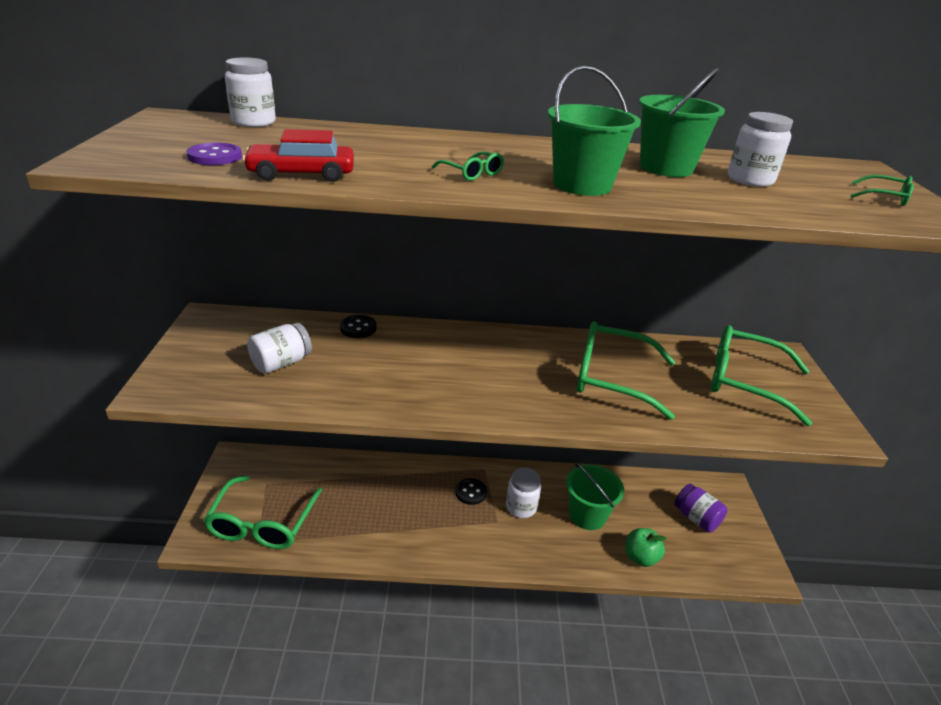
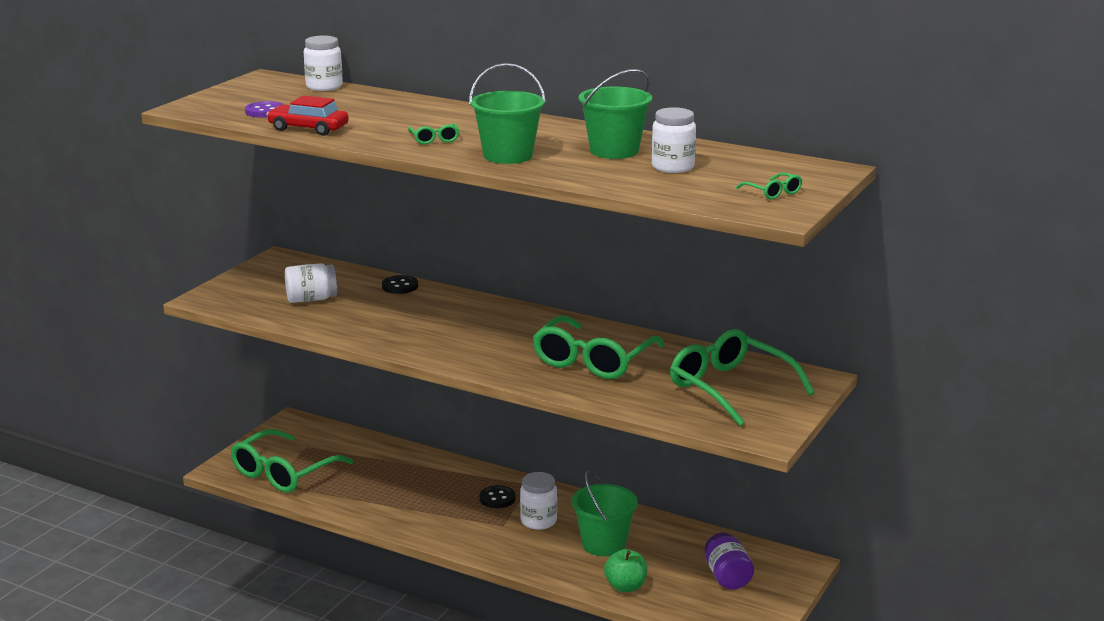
camera: 30 degrees right, 10 degrees down
(611, 378) = (593, 360): green glasses -> green glasses turned 105 degrees counterclockwise

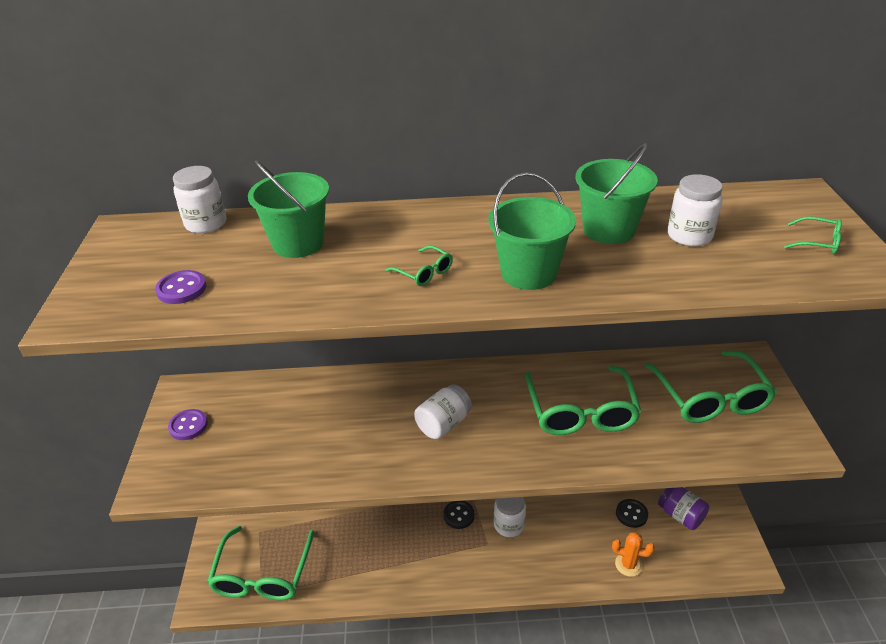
camera: 30 degrees left, 15 degrees up
(264, 277) = (188, 426): none -> purple button
(308, 128) = (266, 303): red car -> none
(311, 299) = (263, 438): white jar -> white jar (443, 424)
(400, 286) = (330, 384): black button -> black button (631, 514)
(603, 544) = (574, 525): green bucket -> green bucket (298, 243)
(625, 586) = (628, 564): green apple -> orange cactus
(730, 388) = (710, 398): green glasses -> green glasses turned 120 degrees counterclockwise

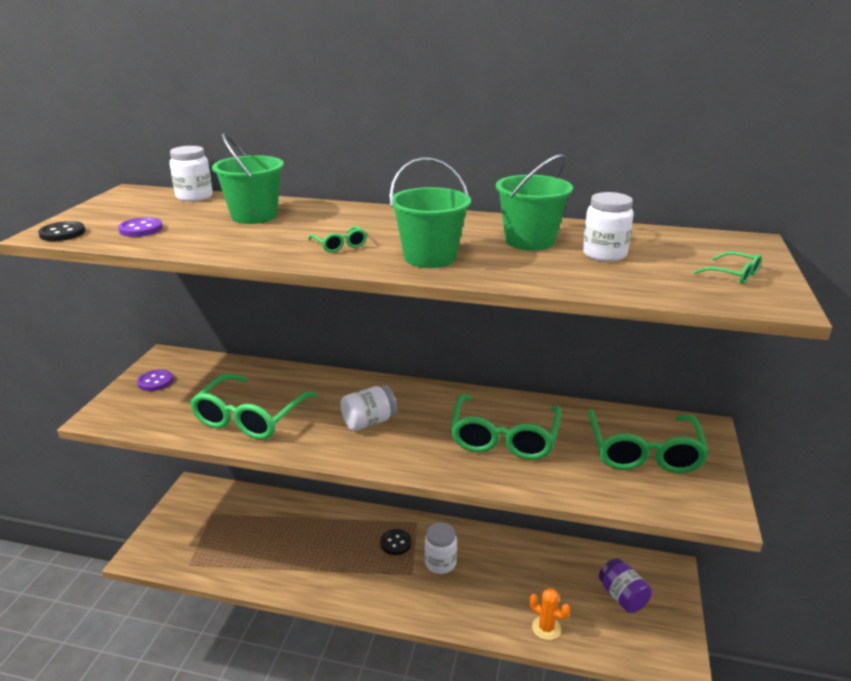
camera: 15 degrees right, 10 degrees down
(262, 574) = (198, 548): green glasses -> green glasses (250, 417)
(631, 514) = (569, 583): black button -> black button (62, 233)

